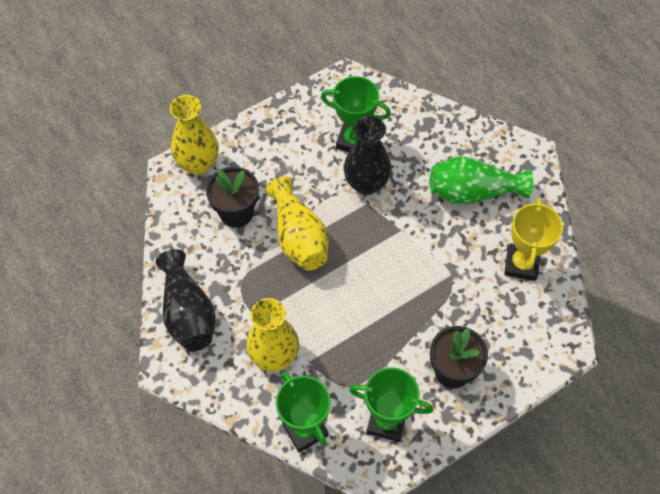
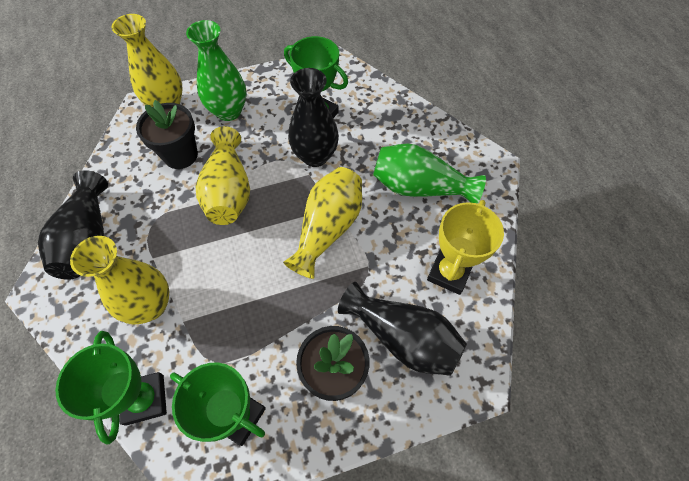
camera: 15 degrees right, 0 degrees up
(263, 156) = (228, 111): none -> green vase
(403, 250) = (328, 228): none -> yellow vase
(498, 327) = (402, 337): none -> black vase

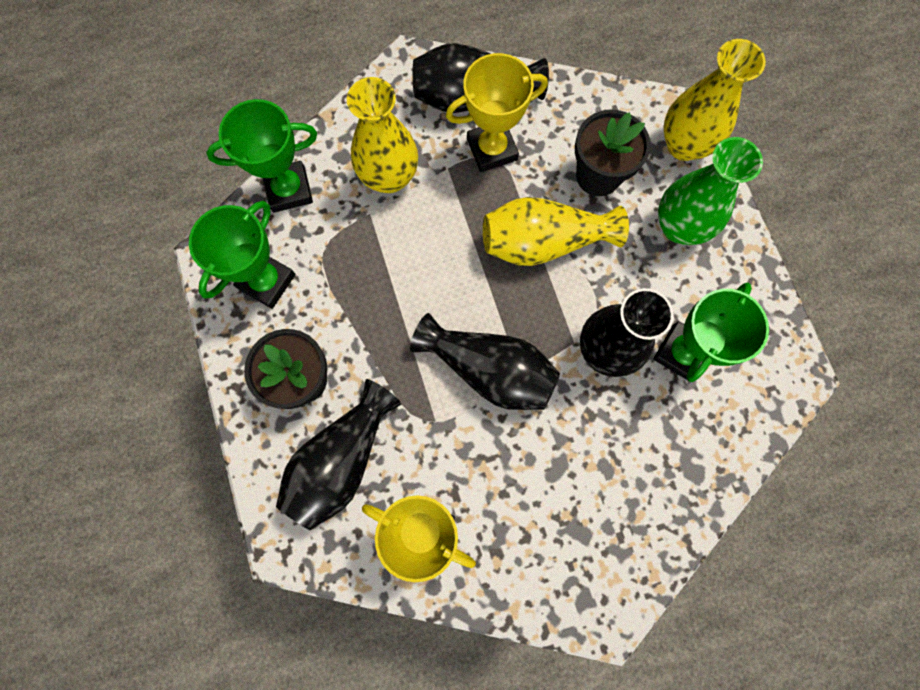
camera: 90 degrees right, 15 degrees up
(142, 225) = (492, 149): none -> yellow trophy
(328, 228) = (489, 369): yellow vase -> black vase
(419, 187) = (557, 497): green vase -> none

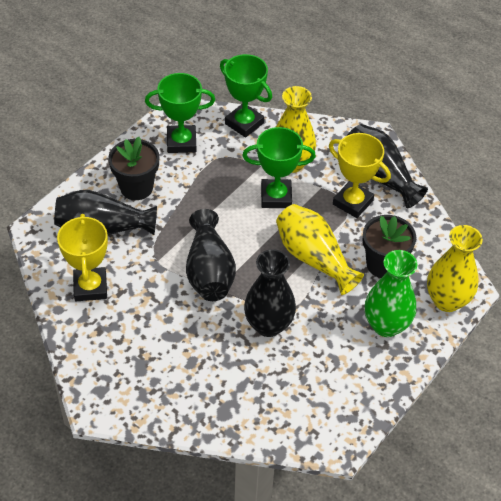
camera: 55 degrees right, 25 degrees down
(681, 353) = (299, 367): green trophy -> green trophy (276, 197)

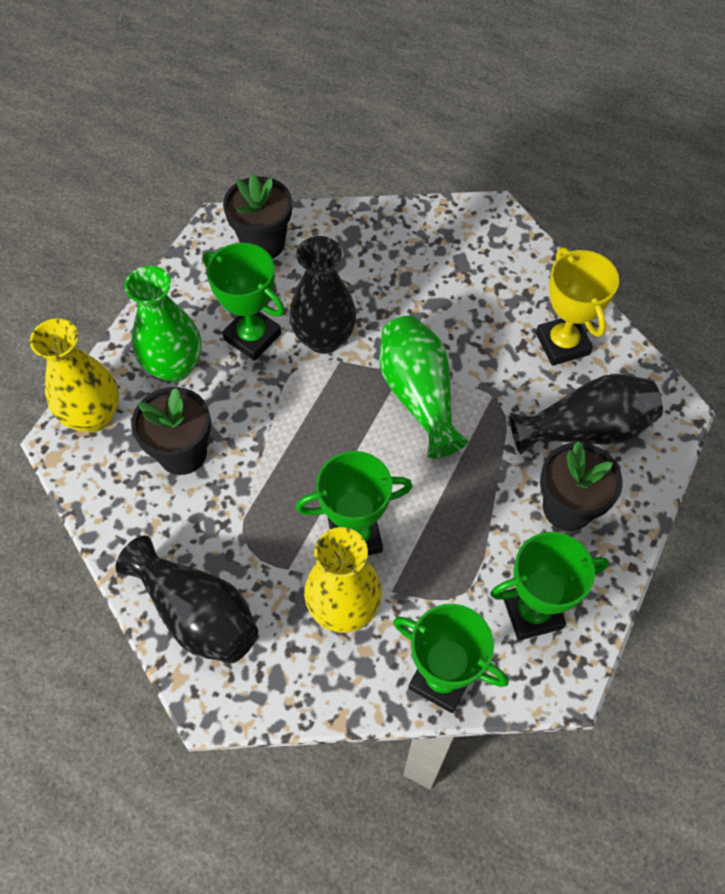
camera: 170 degrees right, 10 degrees up
(209, 271) = (418, 395): black vase -> green vase
(303, 417) = (263, 243): none -> black flower pot
(313, 258) = (281, 443): yellow vase -> none
(324, 337) = (252, 336): none -> green trophy
(352, 202) = (235, 550): yellow trophy -> none

